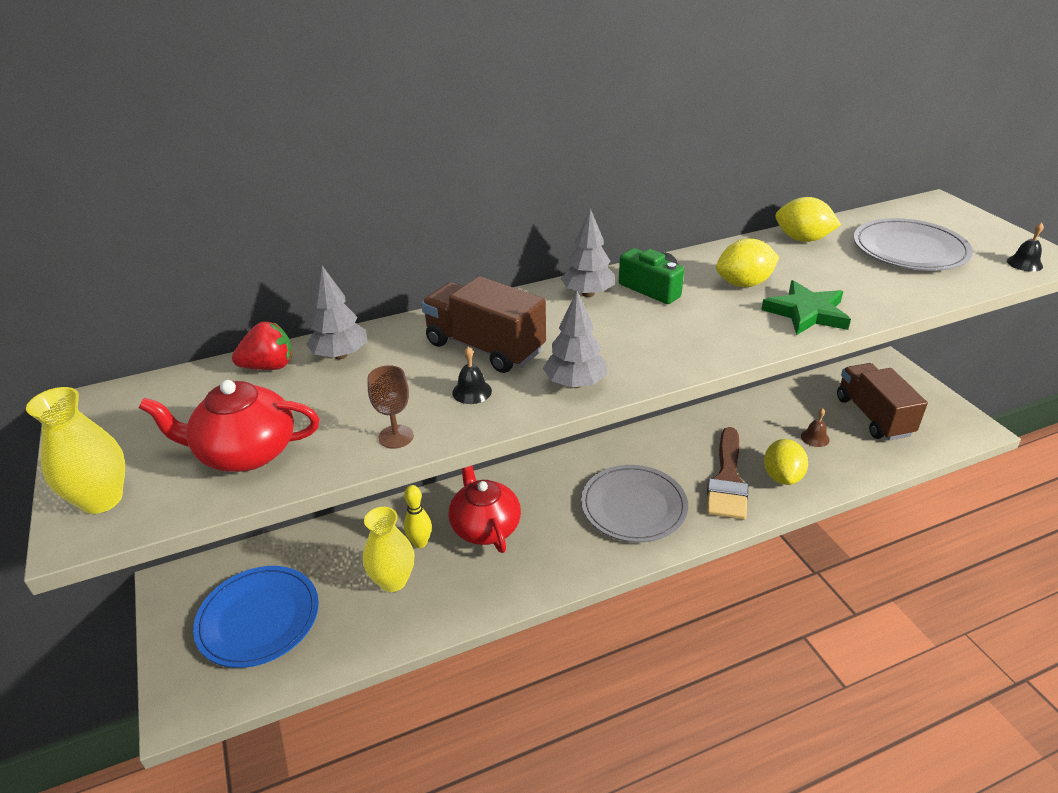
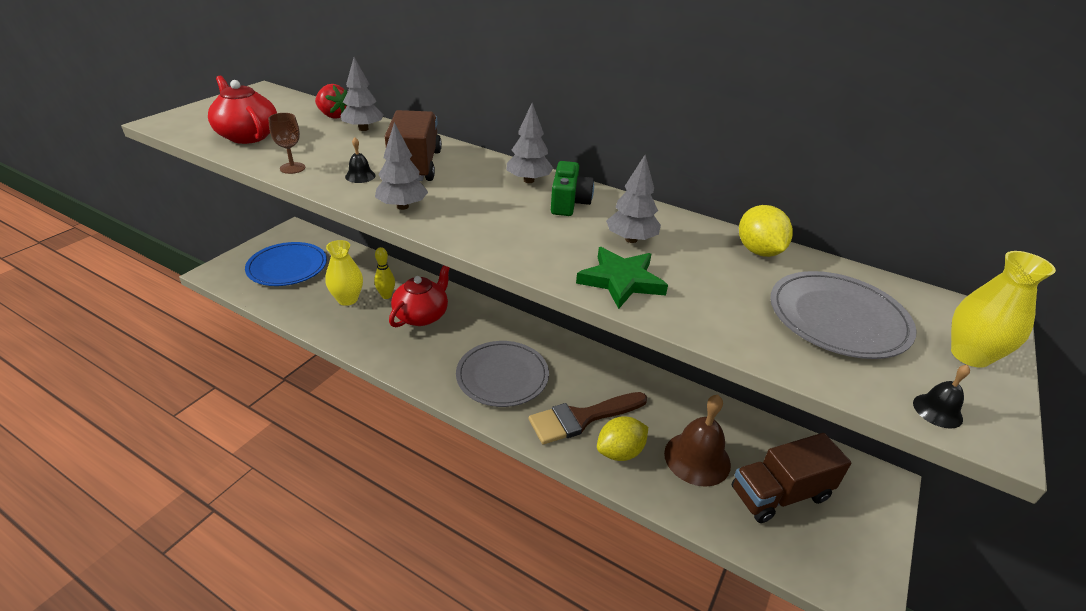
camera: 50 degrees right, 0 degrees up
(101, 499) = (187, 118): yellow vase -> yellow vase (970, 355)
(743, 284) = (631, 239): yellow lemon -> grey tree
(815, 438) = (697, 458): brown bell -> brown bell, size x2.23
(873, 416) = (780, 494): brown truck -> brown truck turned 150 degrees counterclockwise

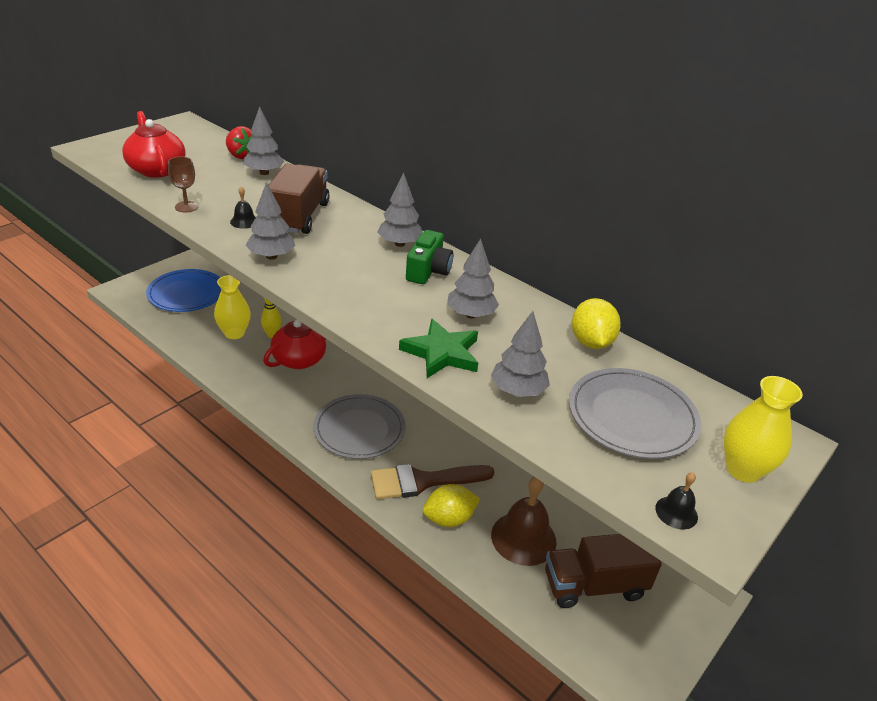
camera: 10 degrees right, 0 degrees up
(715, 308) = (518, 391): none -> grey tree

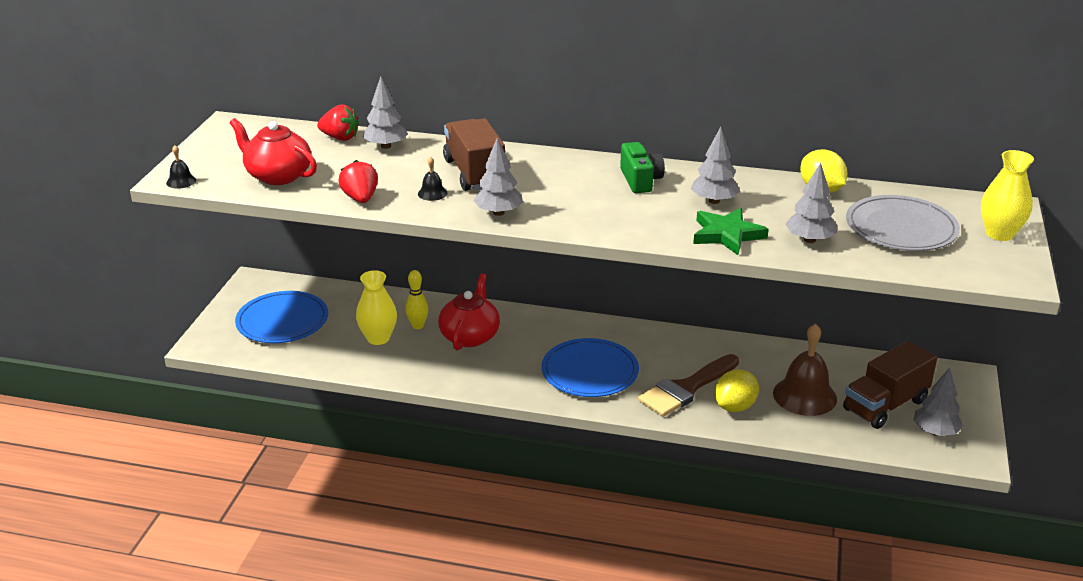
camera: 25 degrees left, 5 degrees down
(186, 207) = (360, 198): brown goblet -> red strawberry
(359, 429) = (590, 371): grey plate -> blue plate
(399, 244) = (590, 167): grey tree -> grey tree (935, 432)
(676, 512) = (986, 273): black bell -> black bell (181, 181)

